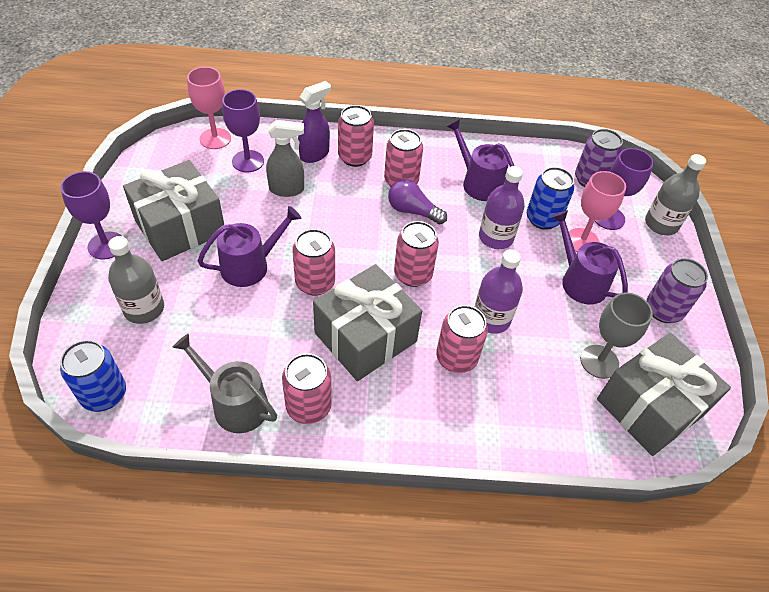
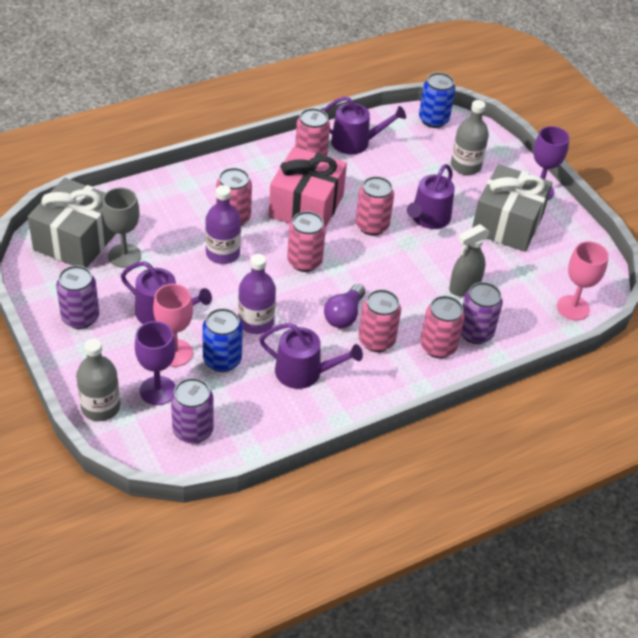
camera: 150 degrees right, 5 degrees down
(235, 404) = (355, 142): grey watering can -> purple watering can
(248, 161) = (522, 299): purple goblet -> none
(315, 154) = (475, 332): purple spray bottle -> purple can
(365, 337) = (306, 206): grey gift -> pink gift
(412, 211) = (344, 315): purple light bulb -> purple light bulb turned 120 degrees clockwise

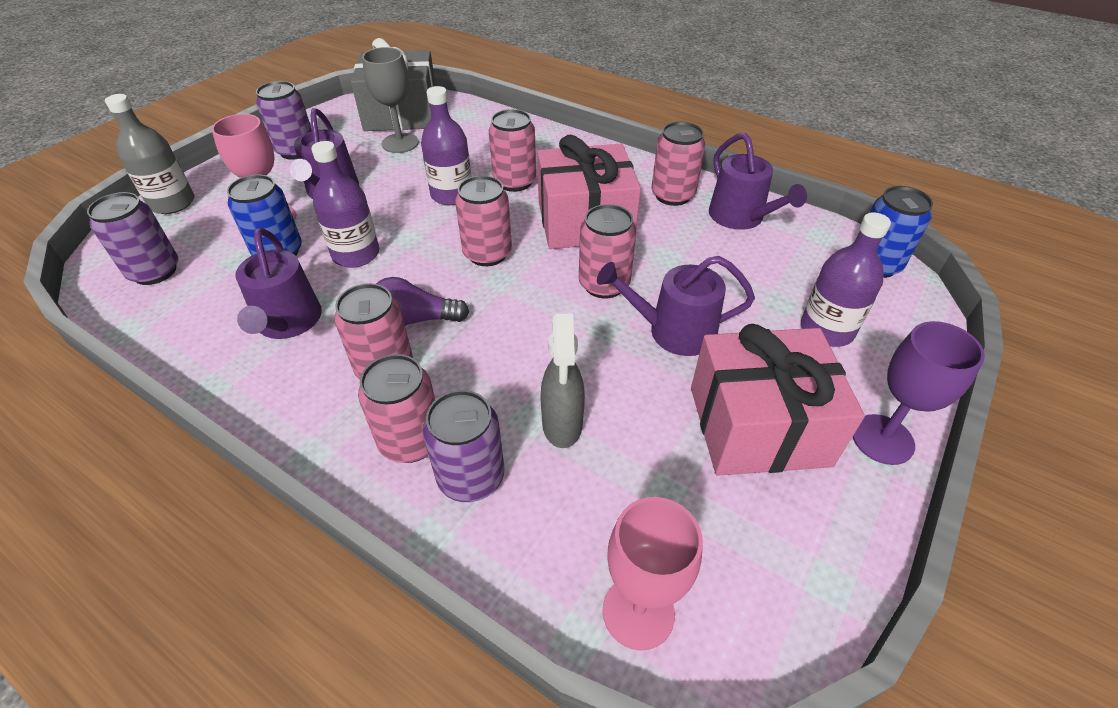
camera: 65 degrees right, 0 degrees up
(158, 390) = (210, 227): purple goblet -> none
(464, 288) = (562, 425): grey spray bottle -> grey spray bottle turned 120 degrees counterclockwise
(465, 166) = (826, 330): grey bottle -> purple bottle
(507, 223) = (758, 425): grey gift -> pink gift

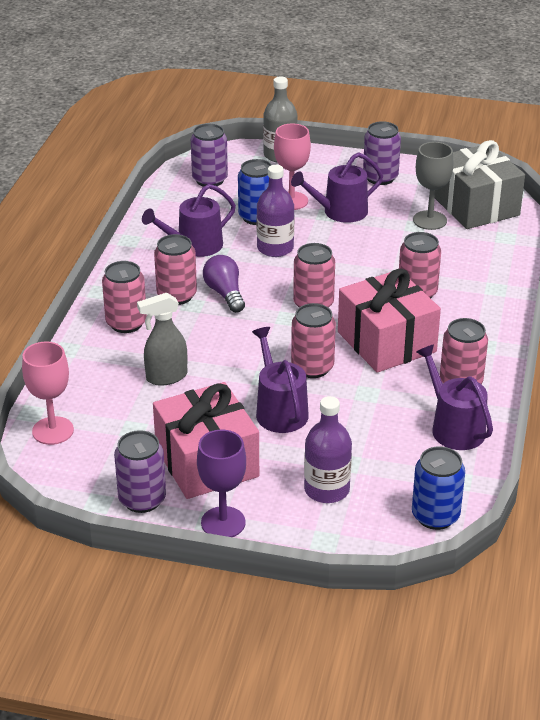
camera: 70 degrees right, 10 degrees down
(451, 194) = (375, 267): purple bottle -> none
(471, 477) = (111, 352): purple can -> purple can (142, 499)
(740, 217) = (454, 427): purple watering can -> purple watering can turned 105 degrees clockwise

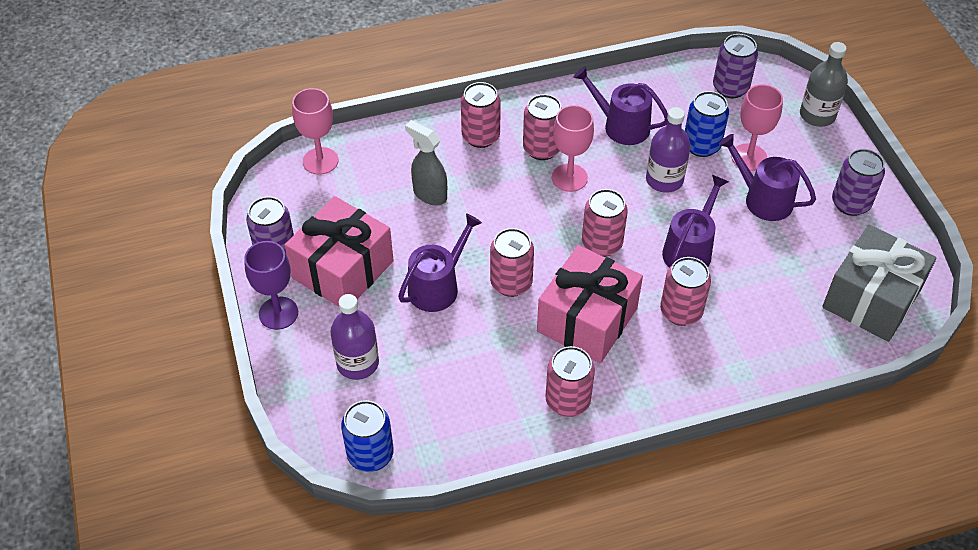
camera: 60 degrees right, 15 degrees up
(225, 293) = (569, 178): purple light bulb -> pink goblet
(429, 220) = (811, 272): grey goblet -> none
(454, 427) = (499, 421): purple watering can -> purple watering can (689, 250)

